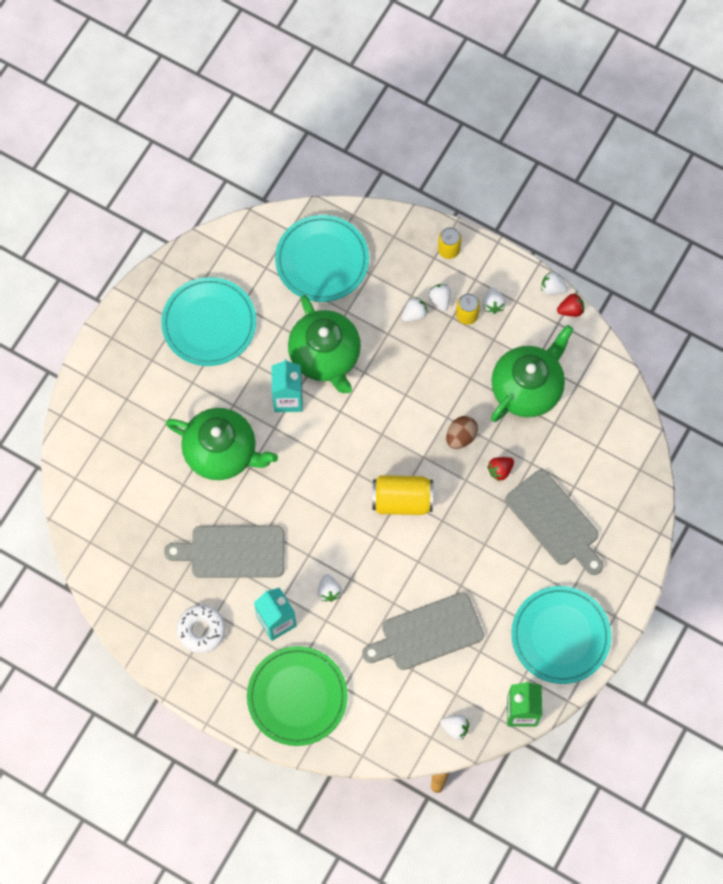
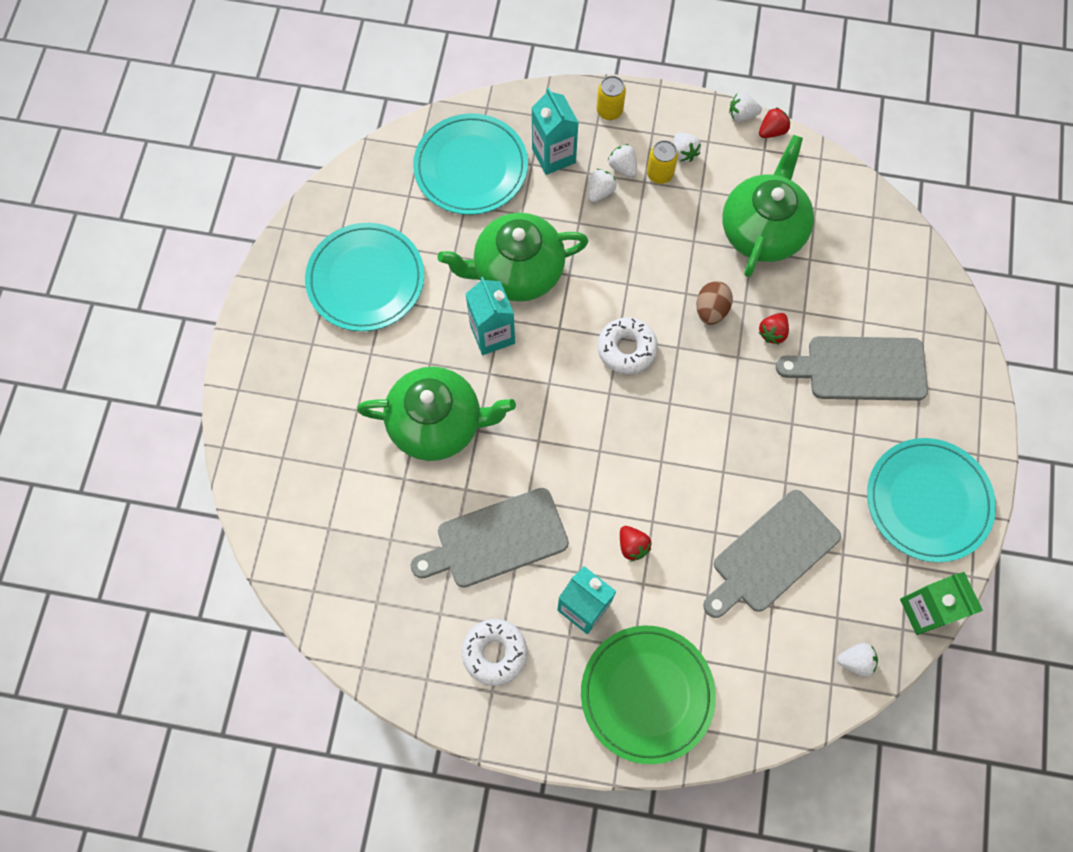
camera: 20 degrees left, 0 degrees up
(325, 356) = (517, 271): green teapot -> green teapot turned 120 degrees clockwise
(329, 591) = (632, 546): white strawberry -> red strawberry
(384, 444) = (626, 349): none -> white donut
(390, 272) = (553, 156): none -> turquoise carton
(402, 500) = (674, 406): yellow can -> none
(555, 521) = (860, 369): grey cutting board -> grey cutting board turned 150 degrees clockwise

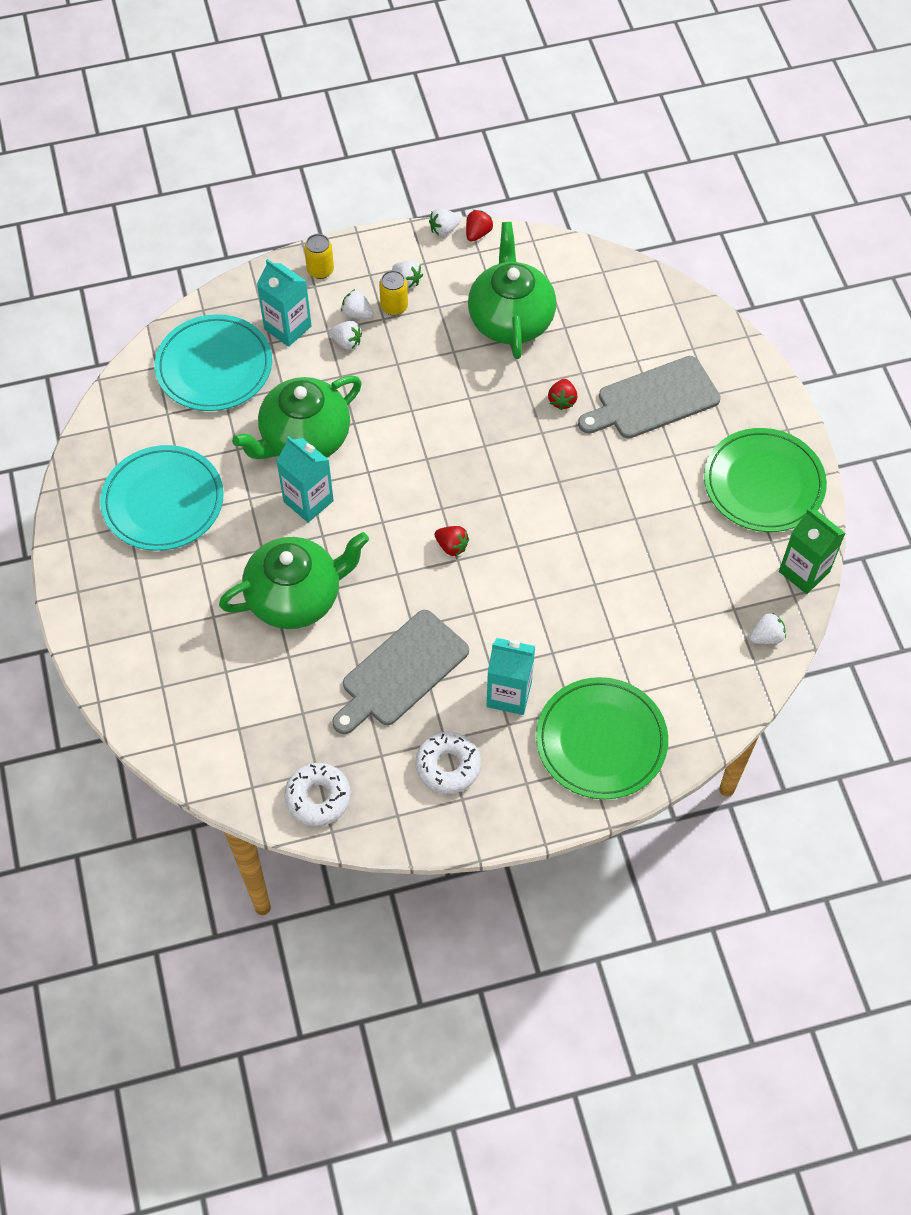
camera: 25 degrees left, 10 degrees down
(600, 192) = (347, 342): white strawberry -> white strawberry turned 105 degrees clockwise
(626, 349) = (438, 465): white donut -> white donut (318, 798)
(632, 546) = (527, 625): red strawberry -> red strawberry (451, 546)
(711, 310) = (498, 403): brown egg -> none
(772, 555) = (652, 582): grey cutting board -> none
(928, 501) = (763, 483): turquoise plate -> green plate

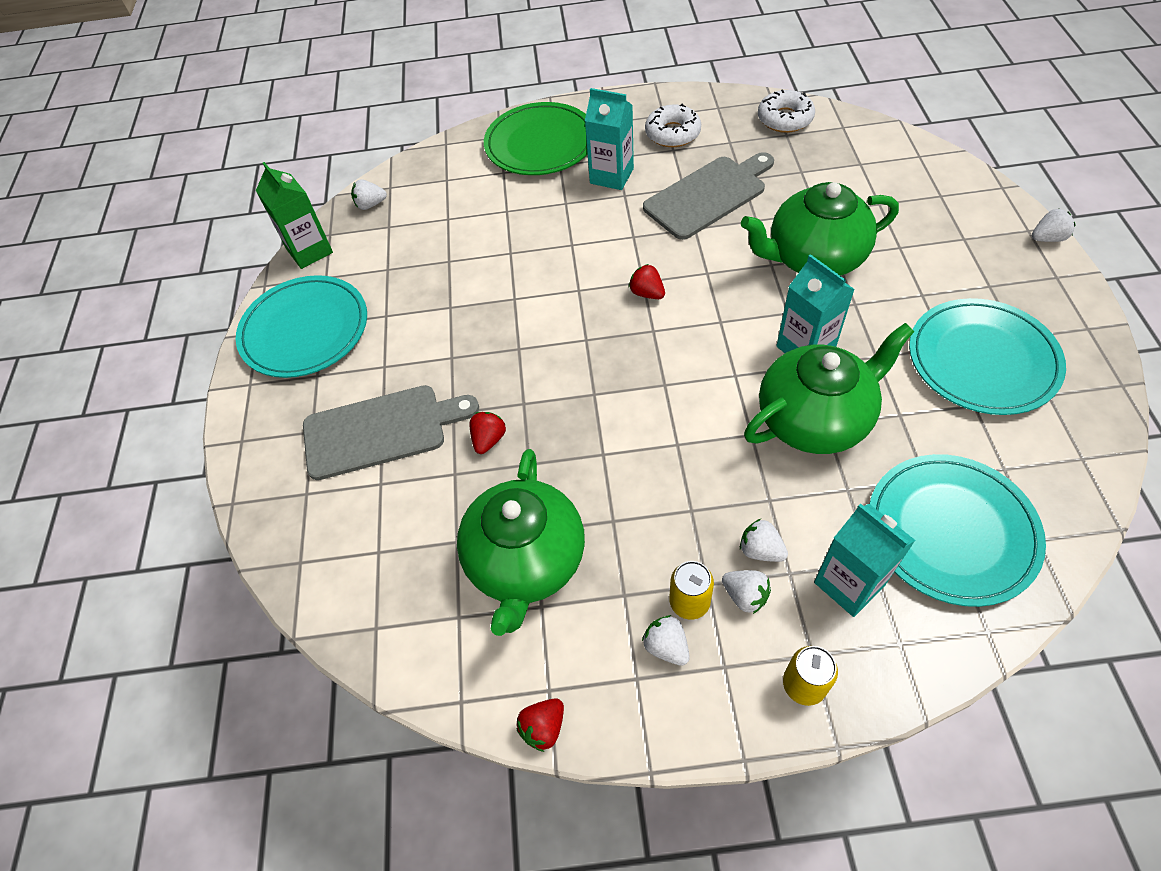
camera: 165 degrees left, 5 degrees down
(444, 230) = (597, 743): white strawberry -> white strawberry (1047, 238)
(763, 483) = (305, 330): green plate -> turquoise plate

